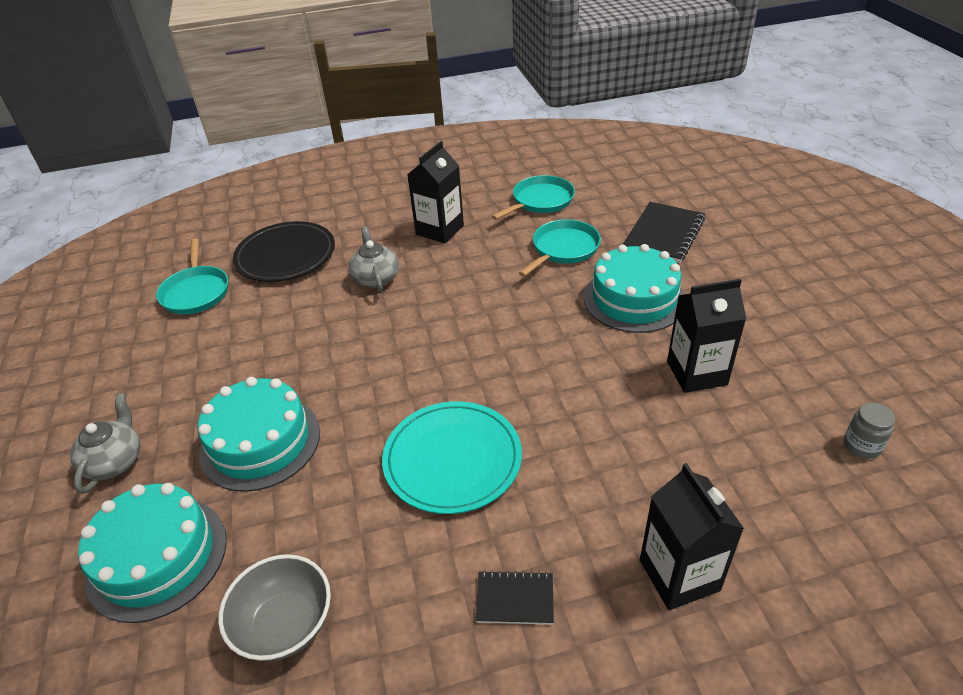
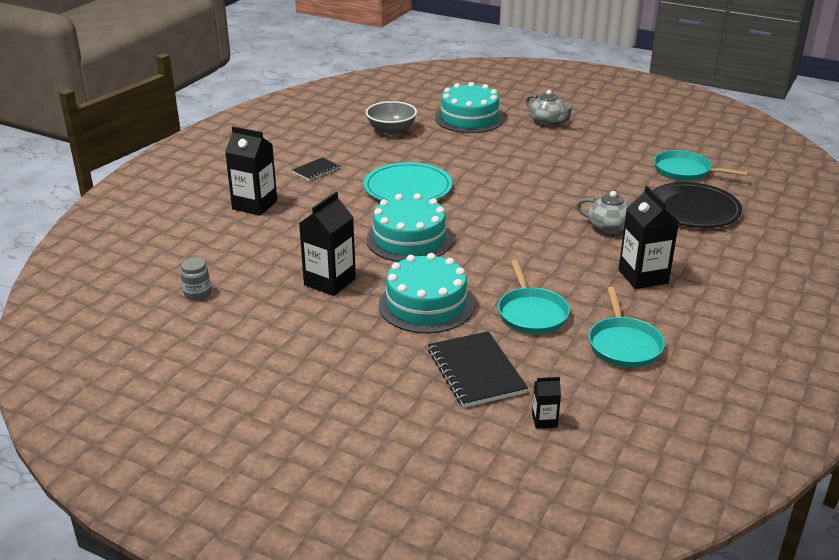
camera: 130 degrees right, 10 degrees down
(260, 442) = (504, 152): turquoise cake -> turquoise cake (409, 239)
(660, 191) = (544, 420): none -> black carton

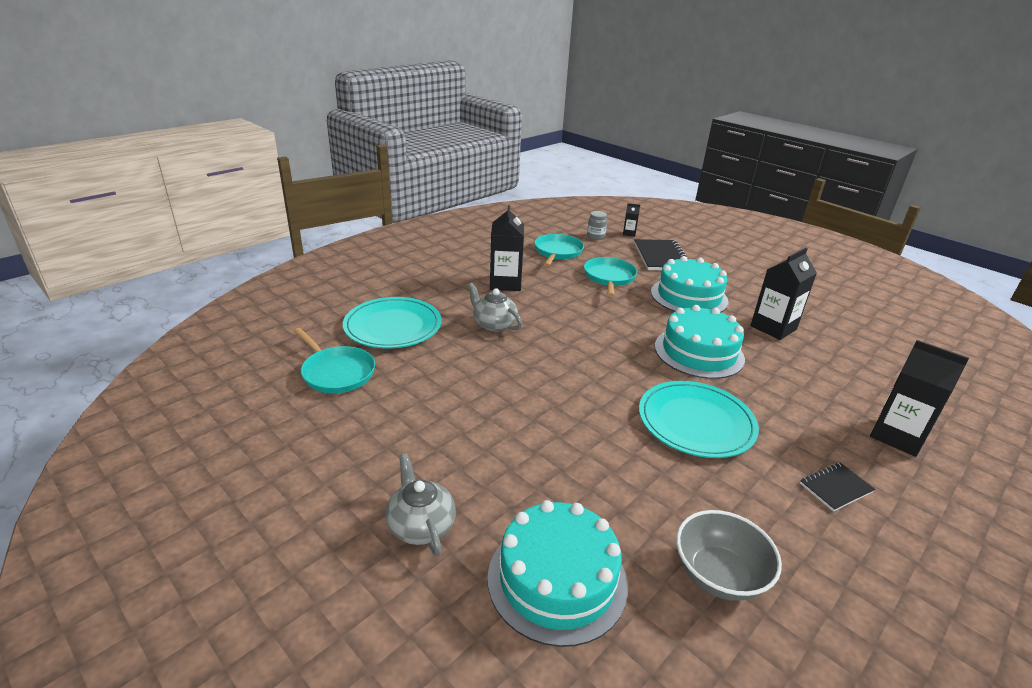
camera: 165 degrees left, 0 degrees up
(197, 293) = (893, 340): grey jar -> grey jar (595, 236)
(693, 209) = (393, 326): black plate -> turquoise plate

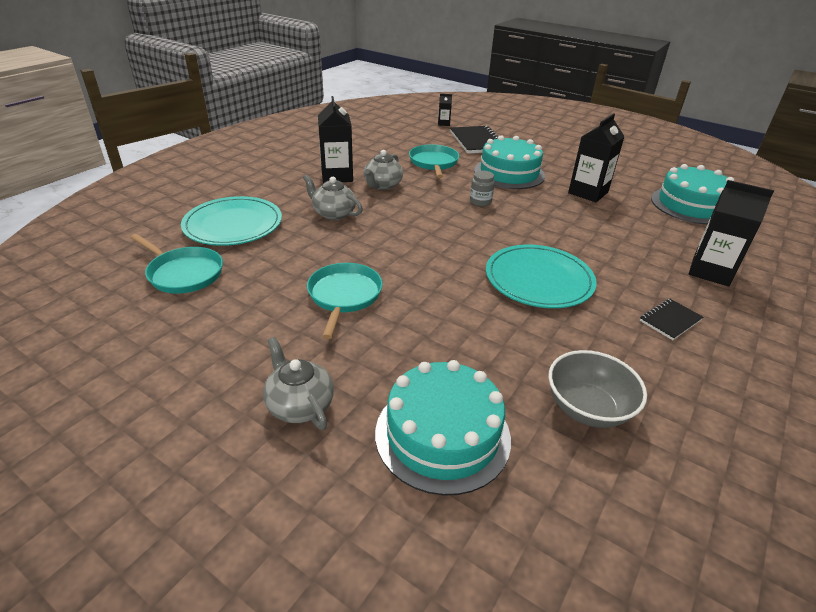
camera: 10 degrees left, 5 degrees up
(550, 298) = (382, 185): none -> grey teapot
(557, 252) = (381, 144): turquoise pan -> turquoise pan (344, 296)
(595, 236) = (413, 128): grey jar -> grey jar (480, 202)
(699, 352) = (528, 220): turquoise cake -> turquoise cake (691, 205)

